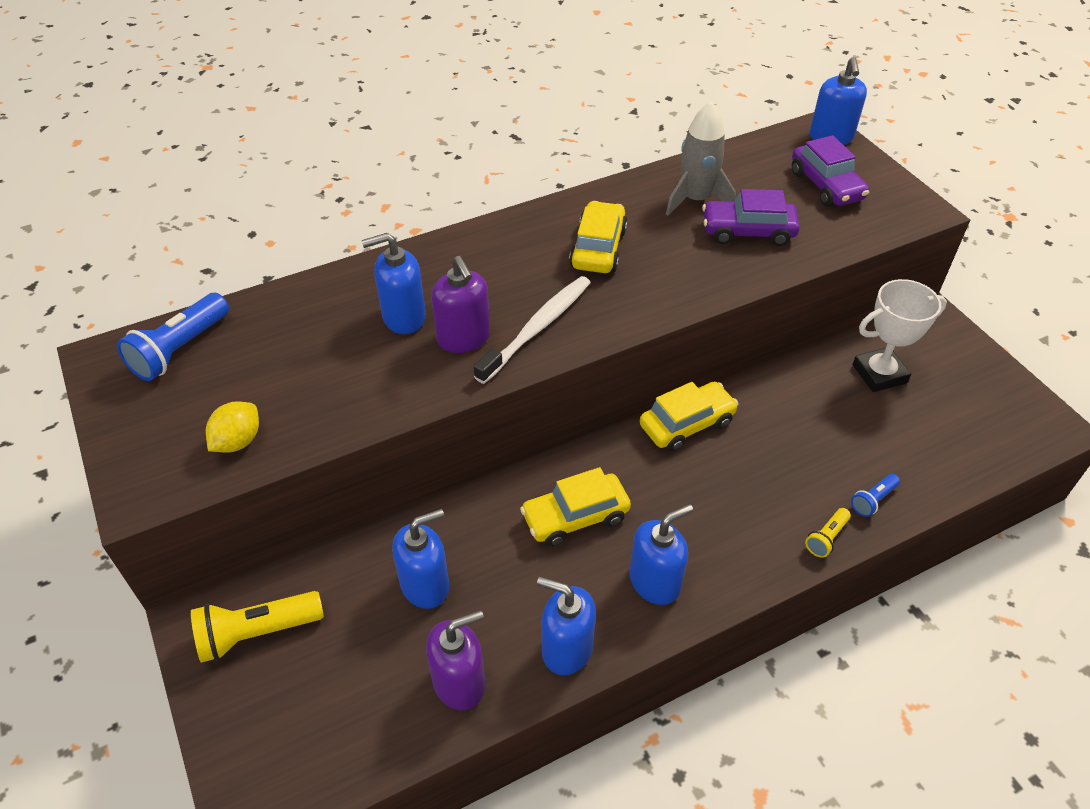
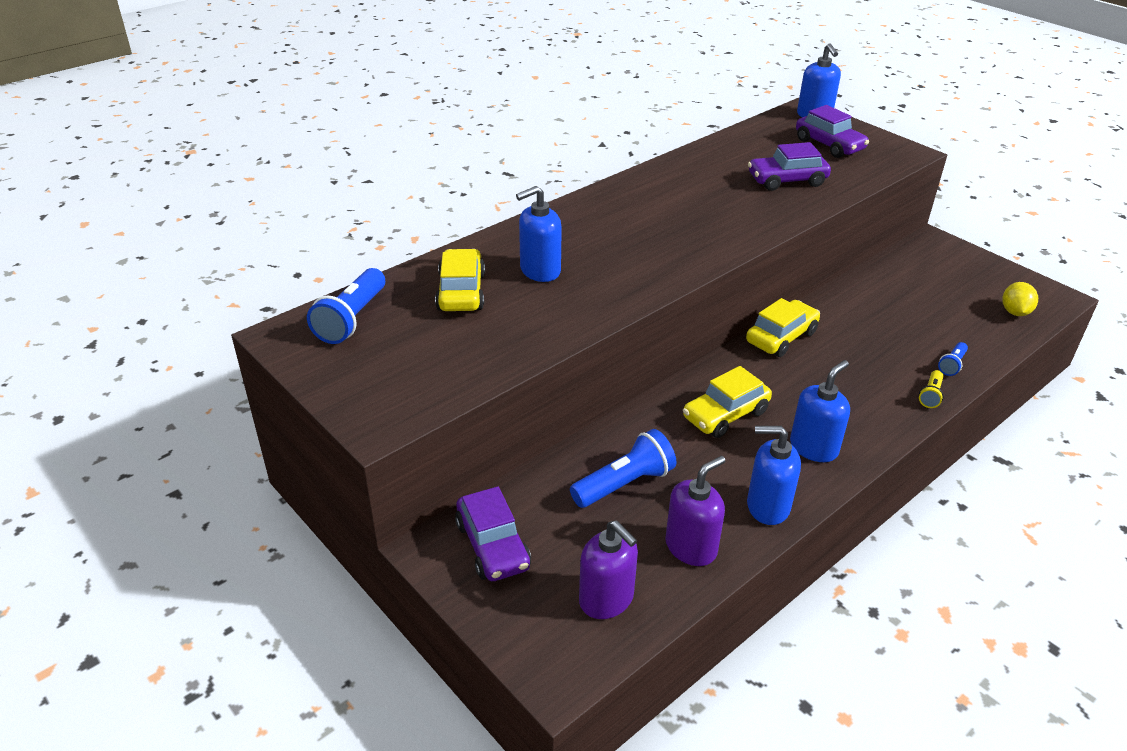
camera: 15 degrees left, 10 degrees down
(238, 441) = (445, 375): yellow lemon -> yellow lemon (1015, 312)
(257, 633) = (493, 545): yellow flashlight -> purple car
(425, 585) = (624, 484): blue soap dispenser -> blue flashlight
(464, 338) = (600, 278): purple soap dispenser -> purple soap dispenser (606, 599)
(537, 328) = (657, 263): white toothbrush -> none
(598, 248) = (675, 205): yellow car -> yellow car (461, 292)
(696, 199) = (734, 165): grey rocket -> none
(879, 374) = (912, 282): white trophy -> none

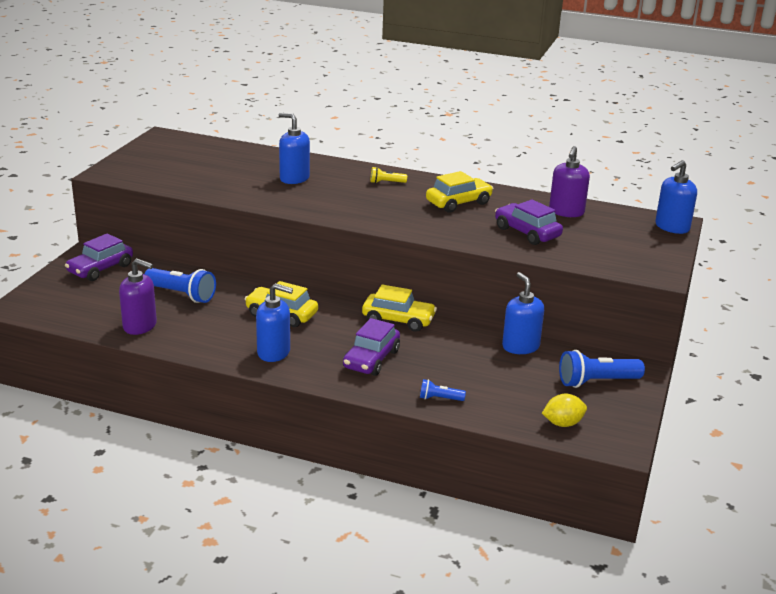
camera: 60 degrees right, 10 degrees down
(352, 319) = (192, 146): blue flashlight -> blue flashlight (596, 382)
(461, 292) = (247, 164): yellow car -> yellow car (458, 203)
(606, 599) = (79, 309): purple soap dispenser -> purple soap dispenser (566, 212)
(767, 506) = (197, 345): blue soap dispenser -> blue soap dispenser (520, 346)
(829, 145) = (619, 240): purple car -> purple car (371, 359)
(930, 395) = (385, 393): yellow flashlight -> yellow flashlight (386, 182)

